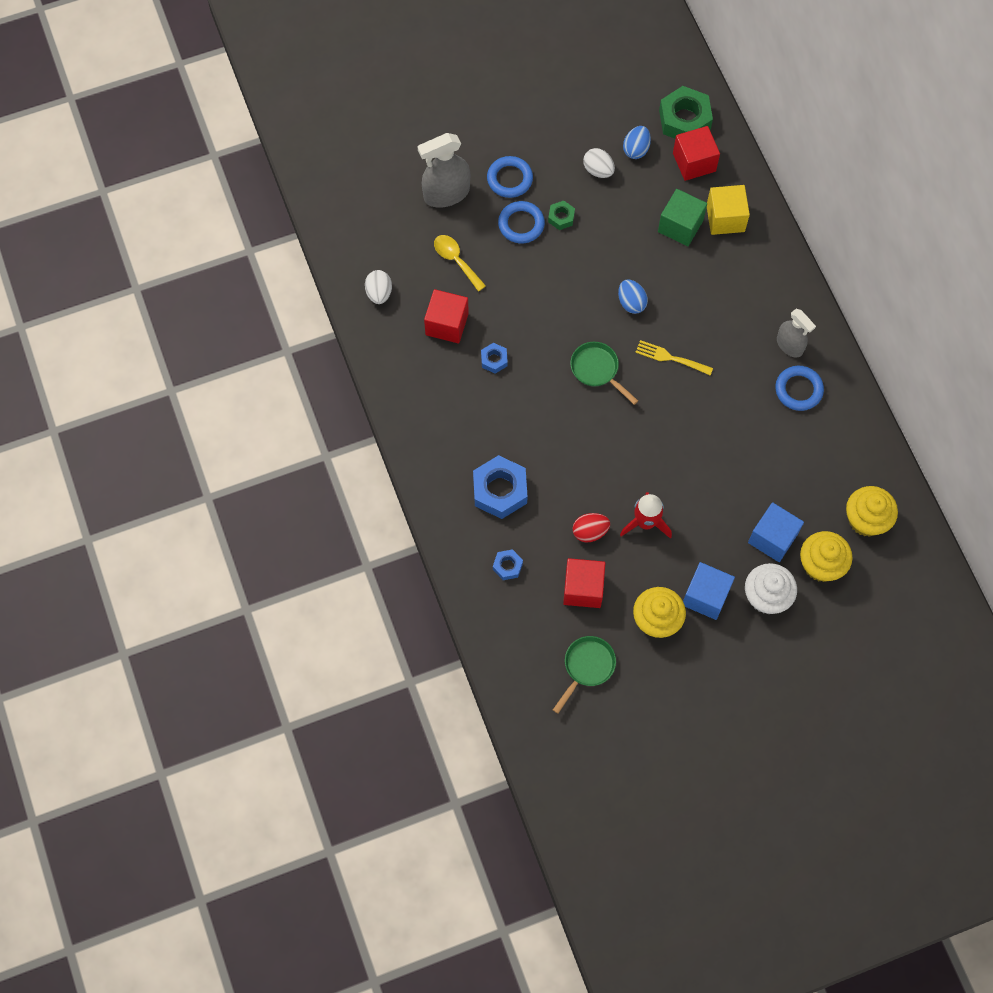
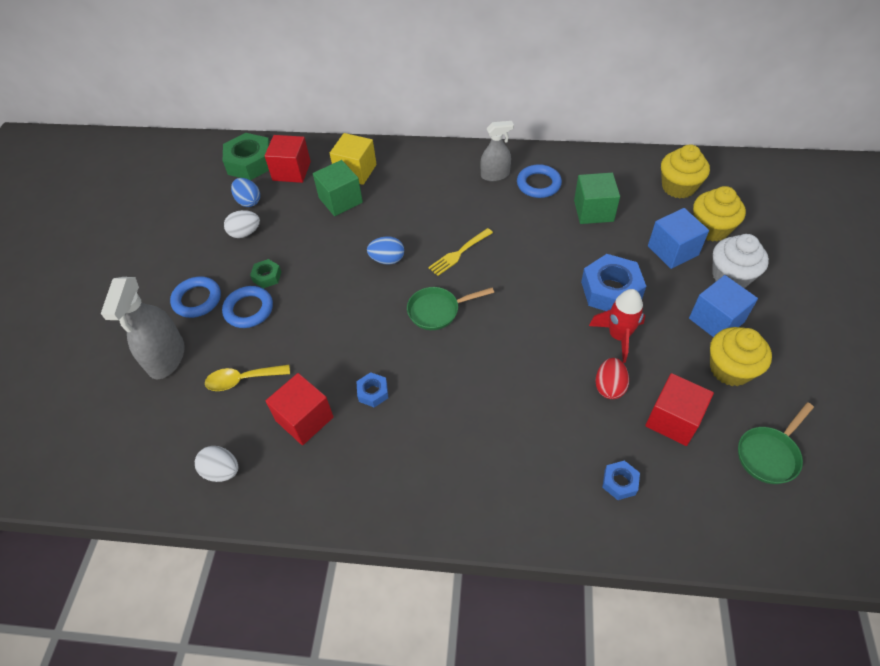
camera: 60 degrees left, 15 degrees down
(500, 490) = (524, 451): blue nut -> blue nut (611, 290)
(587, 667) = (769, 454): green pan -> green pan turned 105 degrees counterclockwise
(788, 452) = (593, 211): none -> green cube

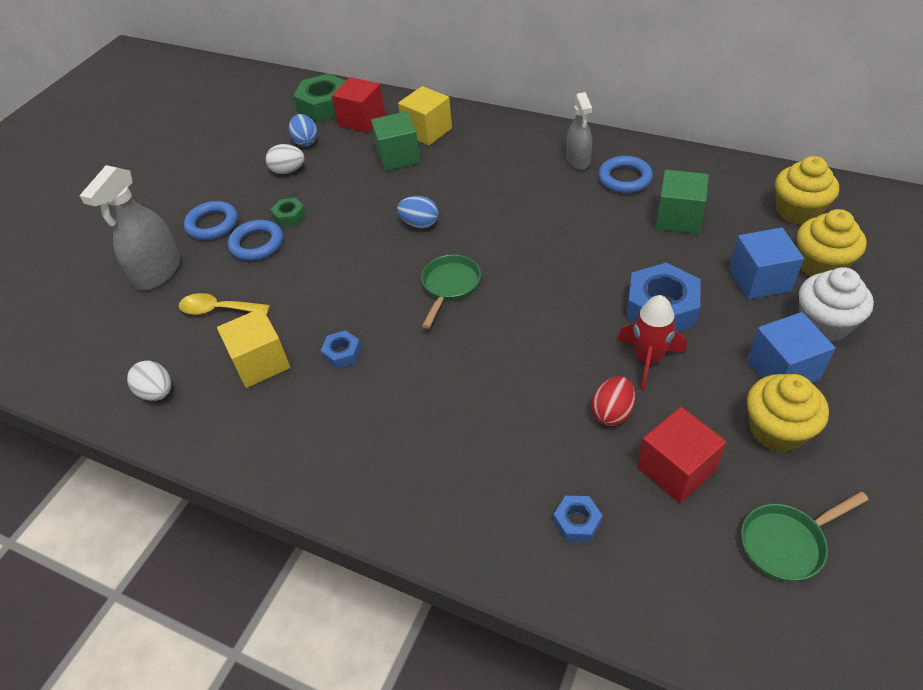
camera: 20 degrees right, 5 degrees down
(304, 419) = (260, 362): red cube -> yellow cube
(437, 311) = (450, 287): green pan -> green pan turned 105 degrees clockwise
(459, 253) = (500, 232): yellow fork -> none
(495, 175) = (578, 160): grey spray bottle -> grey spray bottle turned 75 degrees clockwise

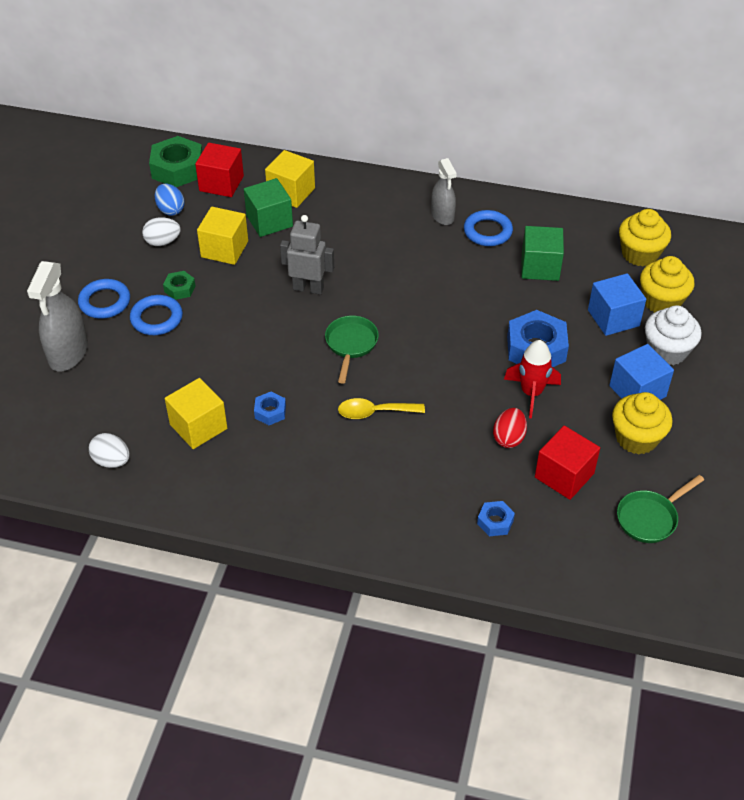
camera: 15 degrees left, 0 degrees up
(218, 309) = (141, 383): yellow spoon -> yellow spoon (374, 412)
(346, 181) = (224, 249): none -> yellow cube
(419, 224) = (308, 288): blue egg -> grey robot

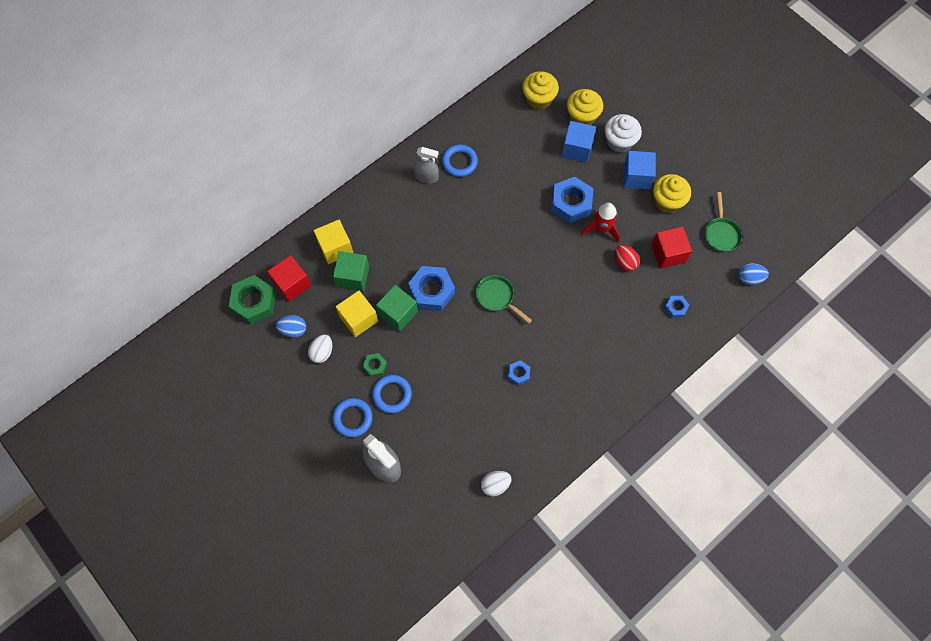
camera: 55 degrees left, 20 degrees up
(198, 426) = (502, 420): yellow cube -> none
(308, 288) = (432, 291): grey robot -> blue nut
(374, 412) = (558, 318): yellow spoon -> none
(540, 267) = (510, 156): green cube -> green cube (398, 313)
(616, 583) = (749, 278): none -> blue egg

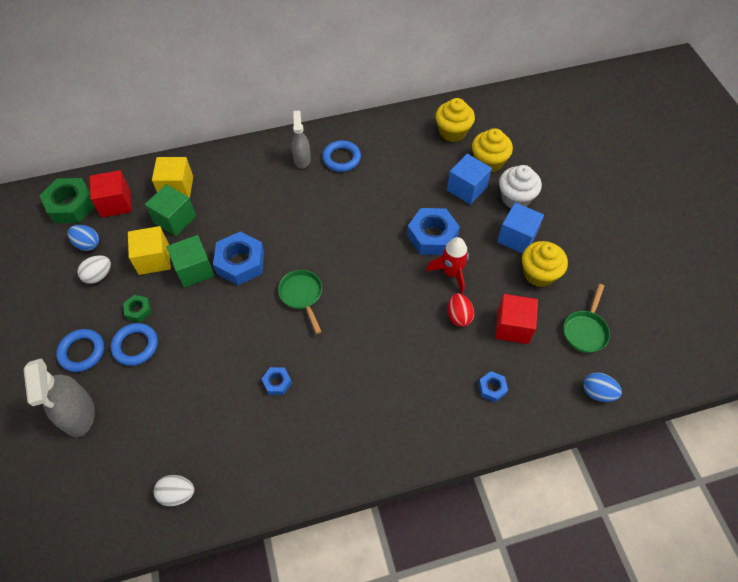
camera: 25 degrees right, 10 degrees down
(426, 177) = (302, 159): grey spray bottle -> grey spray bottle turned 135 degrees counterclockwise

